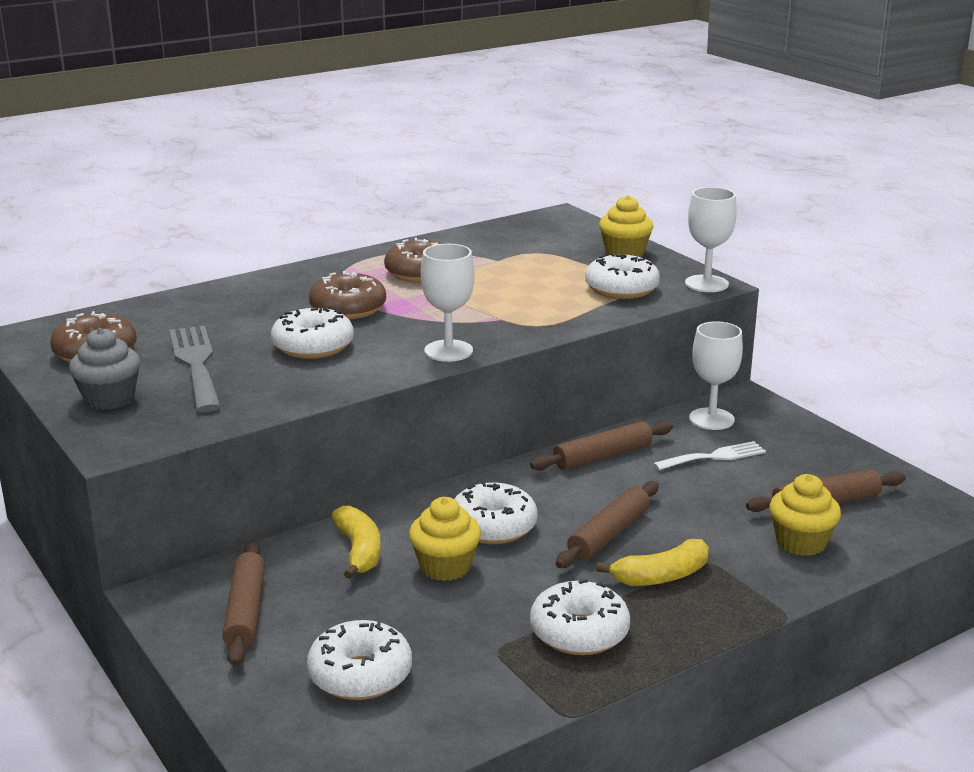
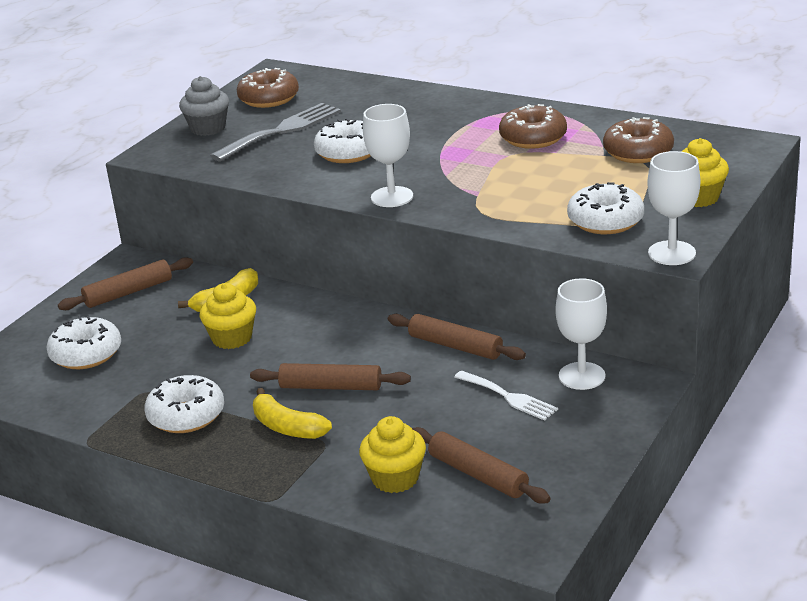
camera: 65 degrees right, 5 degrees up
(348, 309) = (428, 139): brown donut -> brown donut (638, 152)
(493, 527) = (301, 337): white donut -> none

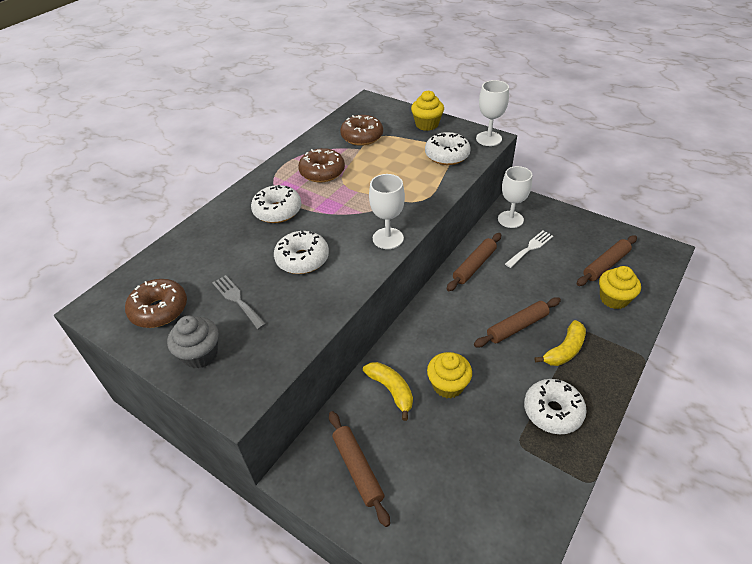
camera: 85 degrees left, 15 degrees up
(86, 354) = (459, 496): white donut -> white donut (277, 211)
(281, 131) = (237, 300): grey fork -> grey fork, size x0.63
(331, 387) = (517, 327): brown rolling pin -> brown rolling pin turned 45 degrees clockwise

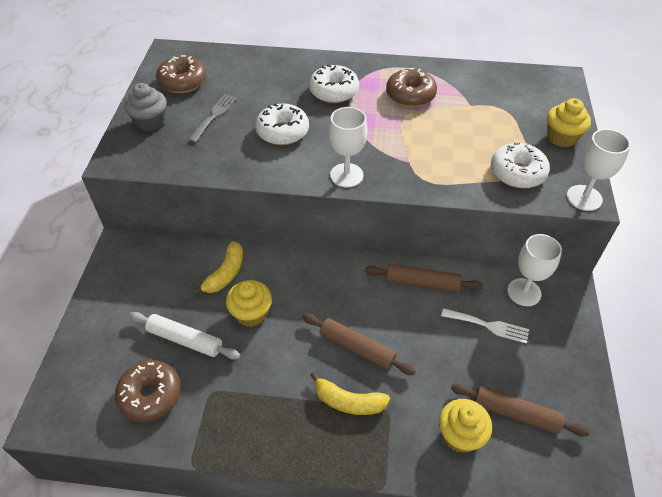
camera: 60 degrees right, 5 degrees up
(358, 469) = (139, 282): brown rolling pin -> none
(362, 137) = (491, 98): brown donut -> brown donut (150, 395)
(452, 448) = (185, 340): none -> white rolling pin
(552, 411) = (261, 411): white donut -> none

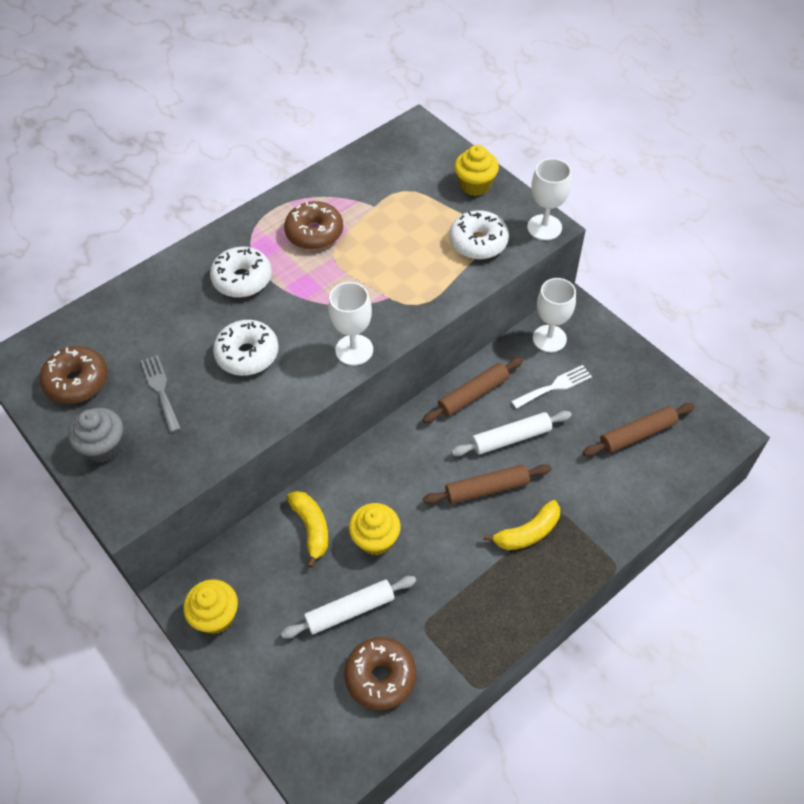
camera: 45 degrees left, 5 degrees up
(414, 332) = (511, 438): none -> white rolling pin
(460, 435) = (622, 483): yellow cupcake -> yellow cupcake (216, 616)

